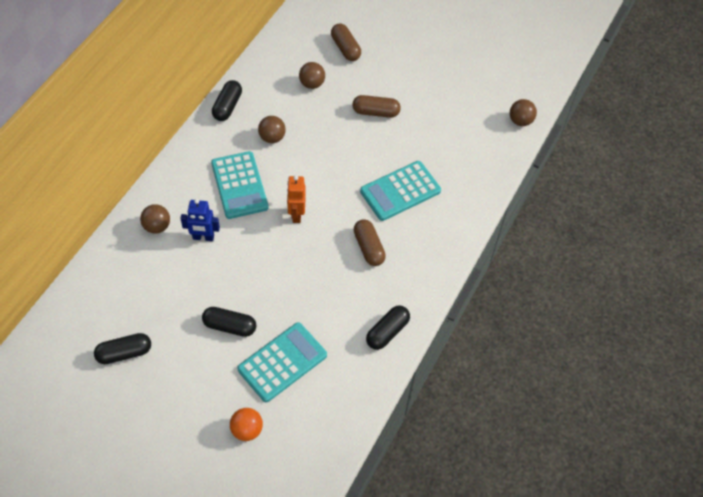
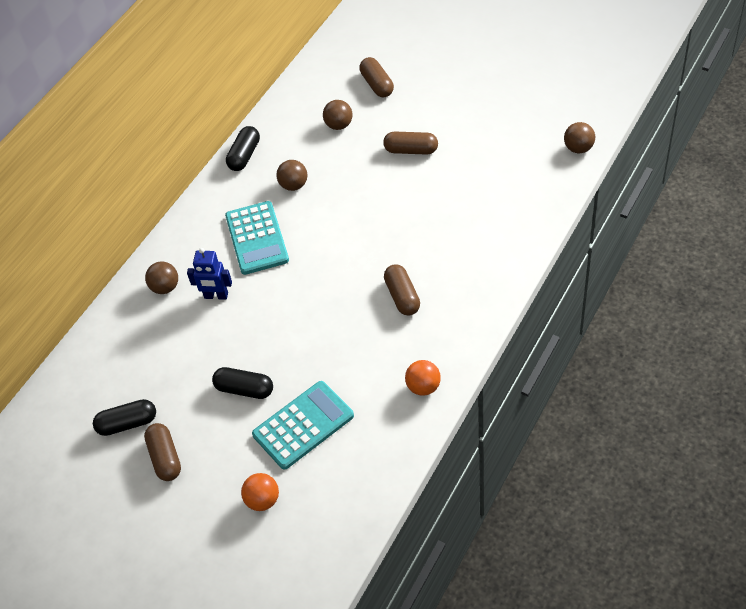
camera: 10 degrees right, 5 degrees down
(159, 387) = (165, 458): none -> brown capsule
(296, 214) = (320, 265): orange robot -> none
(387, 332) = (423, 387): black capsule -> orange ball
(400, 191) = (439, 233): turquoise calculator -> none

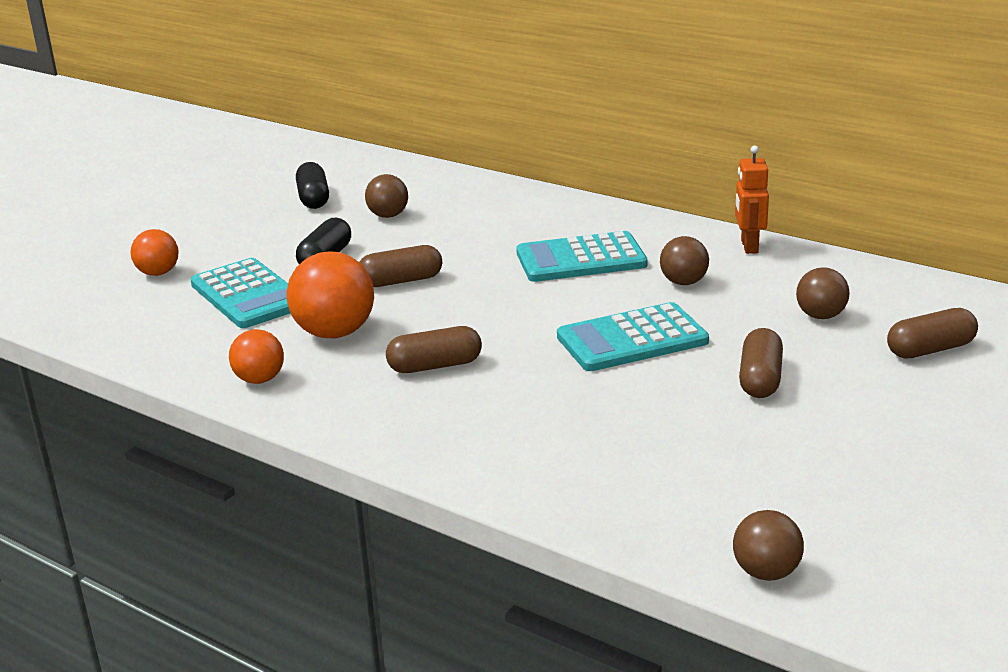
camera: 90 degrees right, 25 degrees down
(165, 287) = (510, 207): brown ball -> brown ball (388, 215)
(165, 458) = (254, 219): brown capsule -> brown capsule (401, 281)
(216, 296) = (485, 237): blue robot -> none
(244, 155) = (749, 246): black capsule -> orange robot
(360, 358) = (335, 333): none -> orange ball
(367, 205) = (632, 339): none -> turquoise calculator

